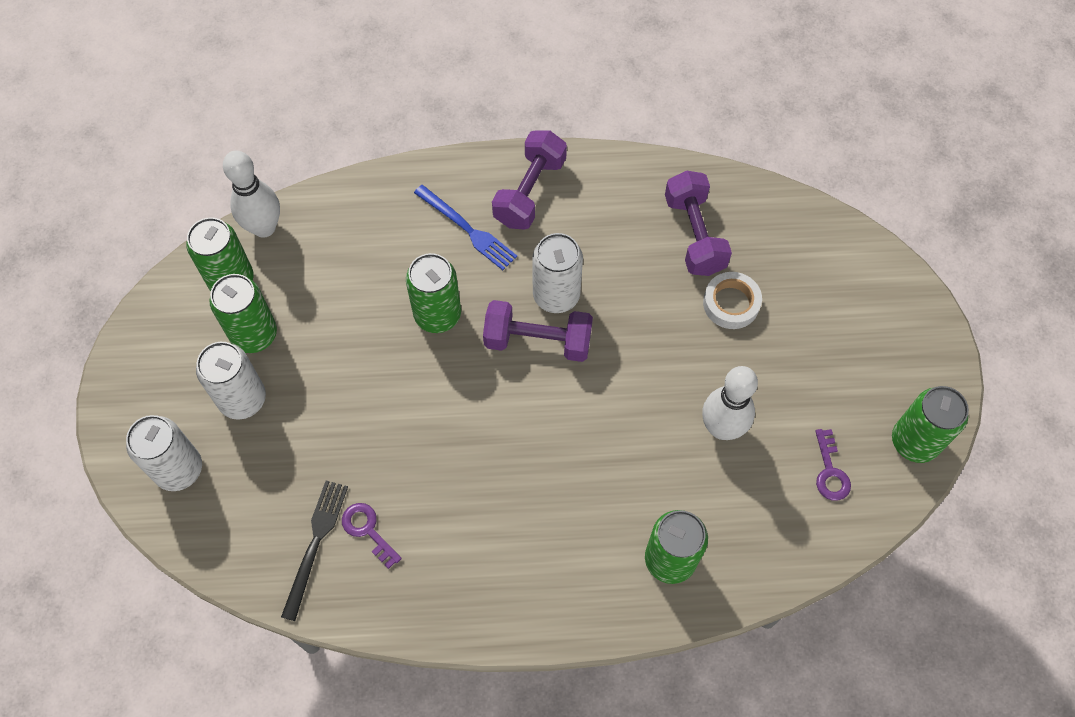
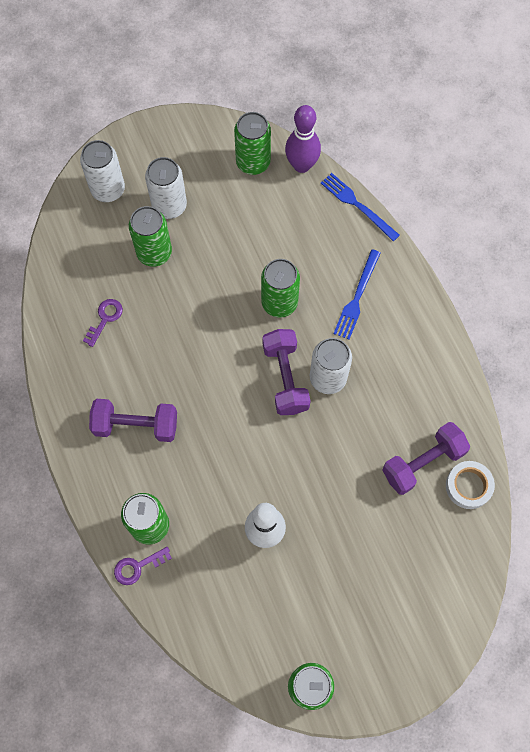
camera: 70 degrees right, 5 degrees up
(254, 334) = (218, 193): green can -> green can (154, 253)
(264, 227) = (301, 165): white bowling pin -> purple bowling pin
(315, 544) = (85, 290): black fork -> none
(349, 187) = (357, 205): none -> blue fork
(529, 192) = (408, 329): purple dumbbell -> purple dumbbell (136, 425)
(731, 303) = (373, 509): white tape -> white tape (468, 486)
(830, 471) = (259, 625): purple key -> purple key (137, 567)

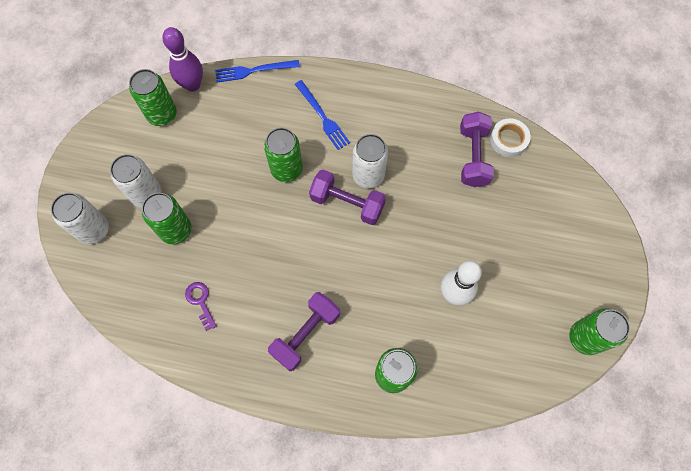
camera: 55 degrees left, 0 degrees up
(137, 567) = (419, 405): purple key -> none

